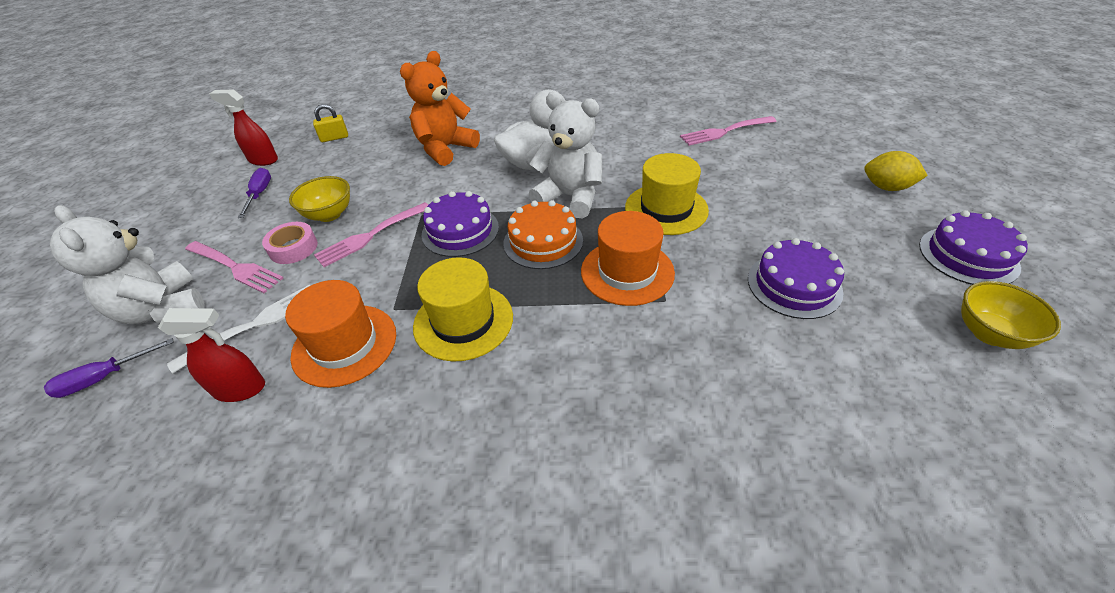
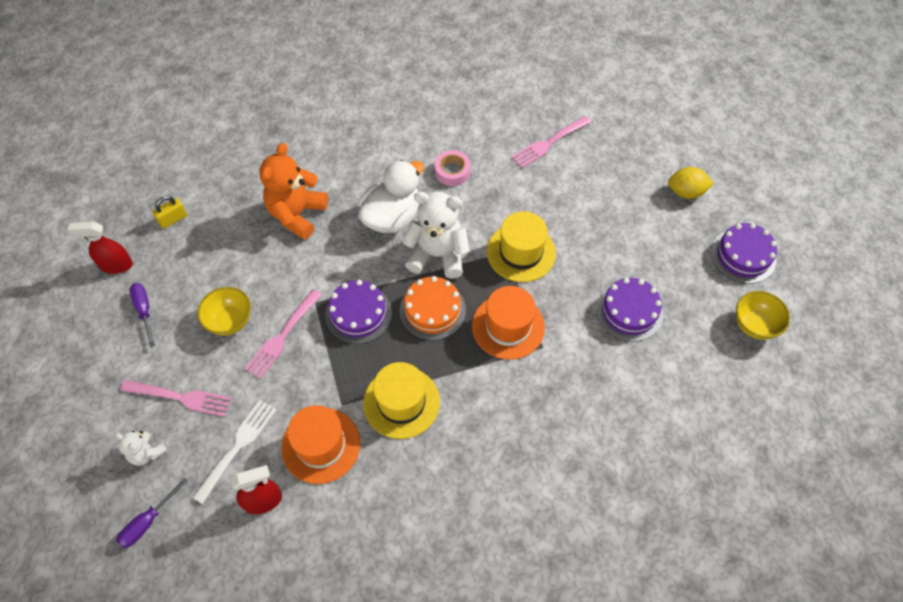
camera: 20 degrees left, 15 degrees up
(163, 309) = (147, 452): white teddy bear -> white teddy bear, size x0.52
(293, 248) = (220, 365): pink tape -> pink tape (452, 171)

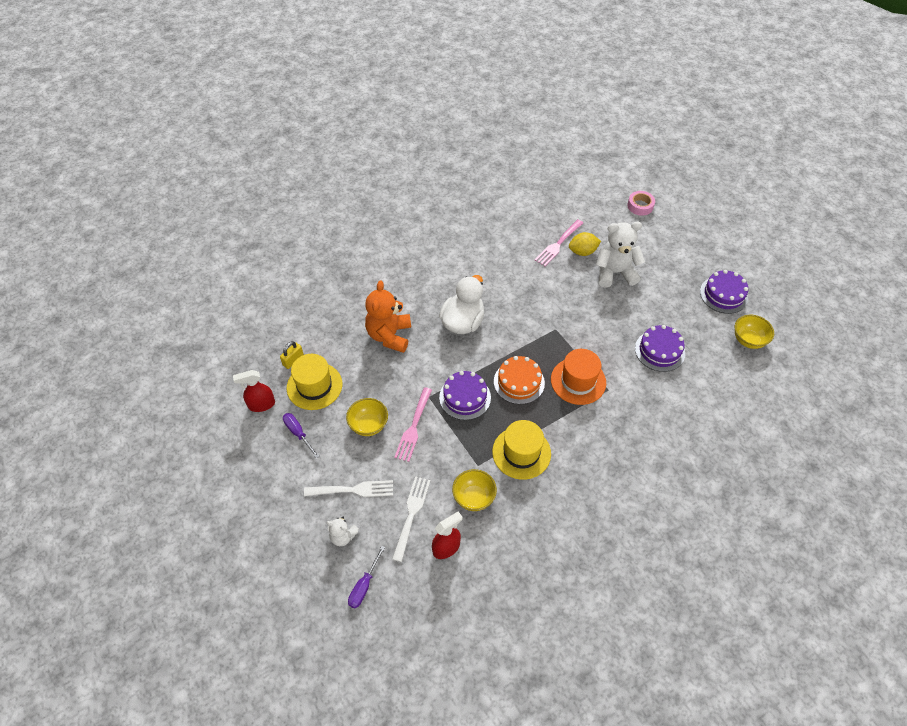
camera: 15 degrees left, 5 degrees down
(180, 397) = (352, 490): pink fork -> white fork
(321, 445) = (474, 497): orange hat -> yellow bowl
(437, 255) = (507, 342): white teddy bear -> white teddy bear (615, 273)
(452, 171) = (495, 279): pink tape -> pink tape (640, 206)
(521, 252) = (567, 326): yellow hat -> yellow hat (314, 386)
(686, 192) = (668, 259): yellow lemon -> yellow lemon (582, 252)

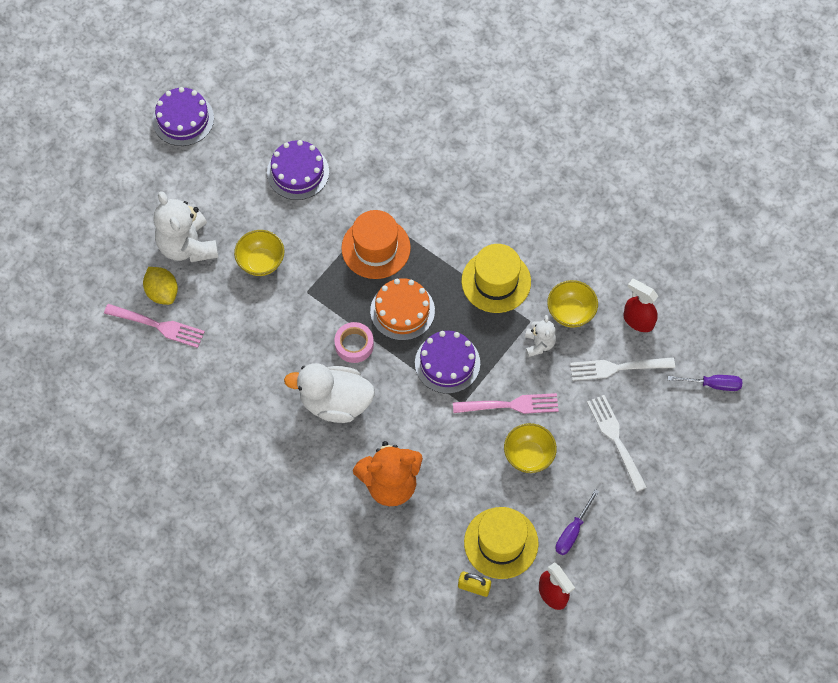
camera: 110 degrees left, 10 degrees up
(343, 536) = (672, 427): white teddy bear -> white teddy bear (539, 344)
(640, 206) = (50, 241): pink tape -> pink tape (354, 345)
(748, 340) = (247, 84): yellow bowl -> yellow bowl (261, 262)

